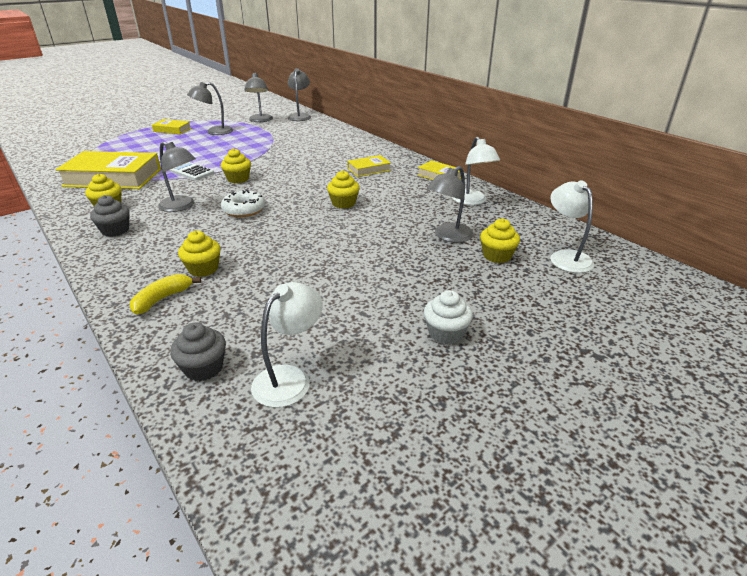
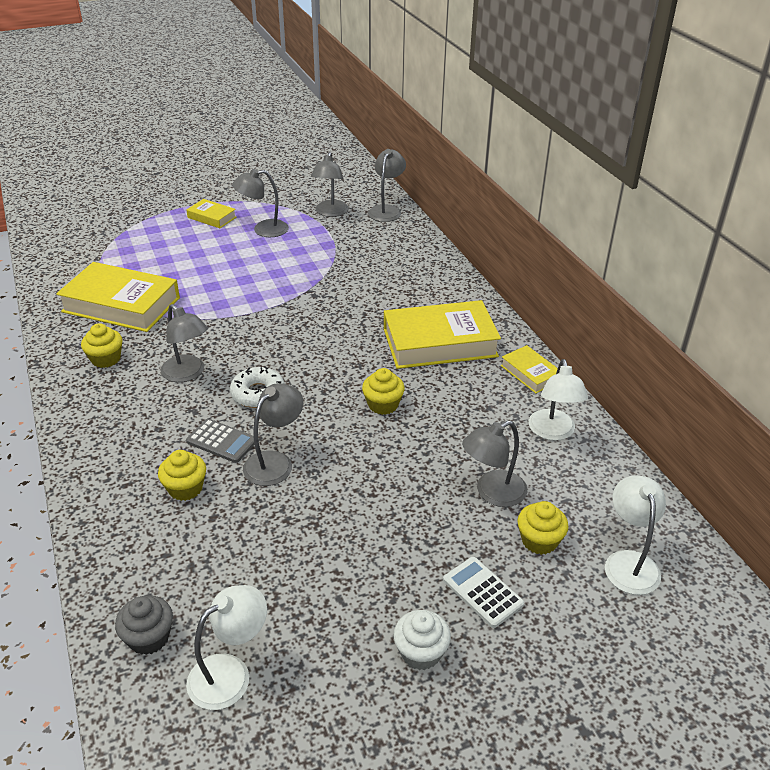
camera: 15 degrees right, 5 degrees up
(115, 230) = (105, 403): grey cupcake -> none
(162, 299) = (131, 527): yellow banana -> none
(192, 172) = (215, 309): white calculator -> white calculator (482, 592)
(224, 238) = (221, 441): none -> grey calculator
(238, 179) = (267, 333): yellow cupcake -> none
(273, 243) = (275, 462): none -> grey lamp
(369, 169) = (440, 343): yellow book -> yellow book, size x2.04

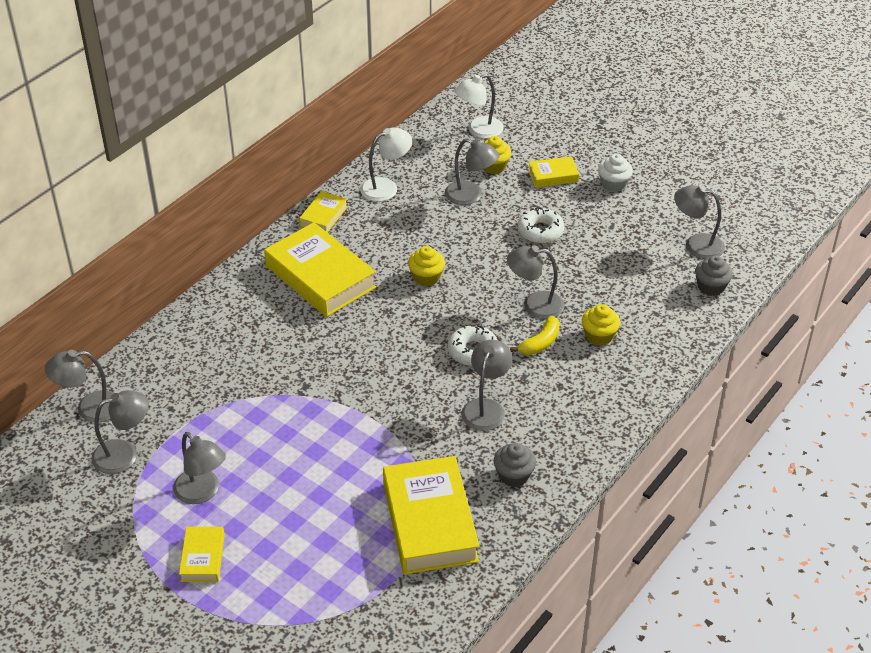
camera: 120 degrees left, 5 degrees up
(106, 359) = (513, 475): yellow cupcake -> grey cupcake
(221, 441) = (540, 343): grey calculator -> yellow banana
(230, 673) = (696, 245): white lamp -> grey lamp
(384, 524) = (540, 231): none -> white donut
(482, 592) = (553, 176): white calculator -> yellow book

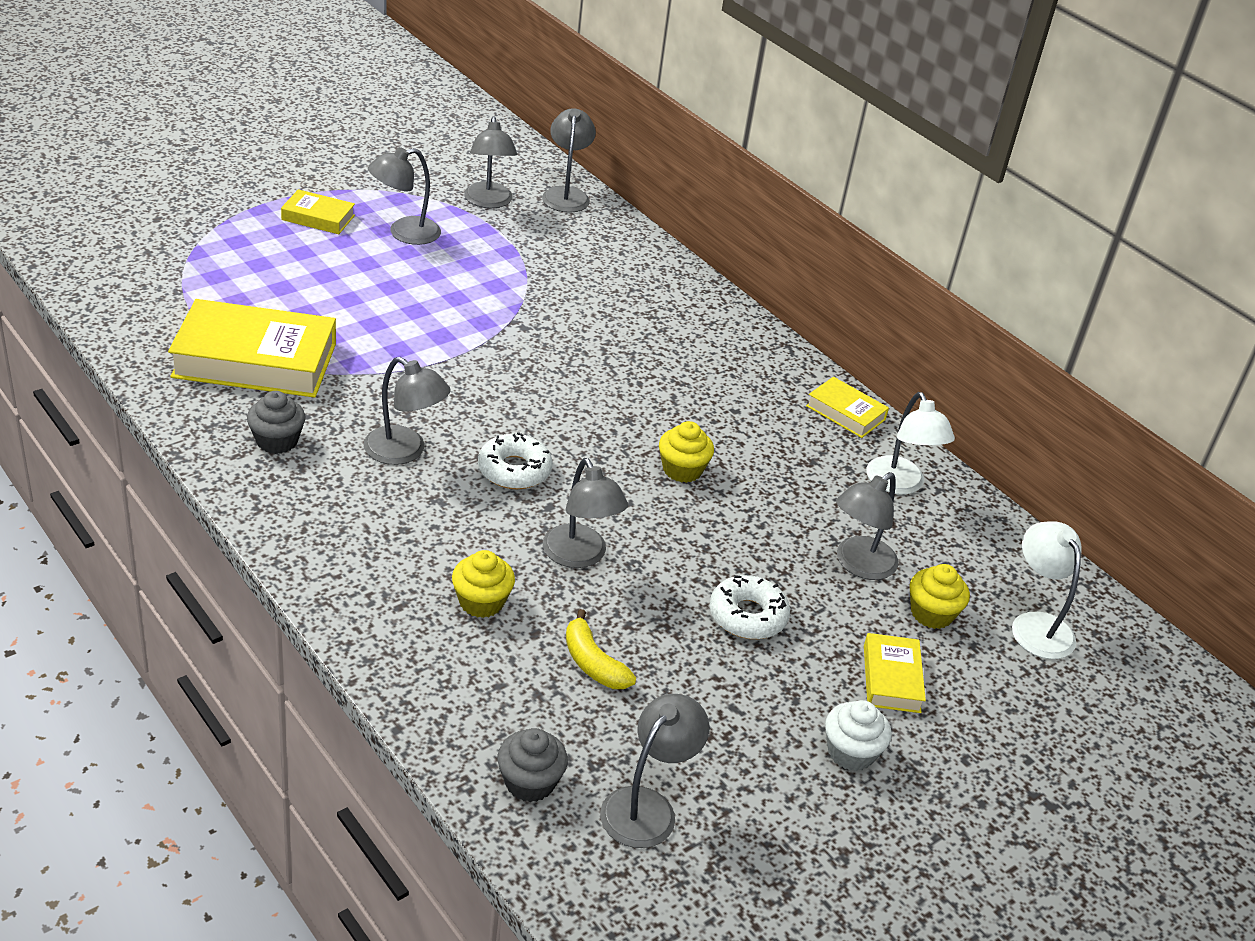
camera: 100 degrees right, 5 degrees down
(320, 277) = (718, 381): yellow book -> none
(534, 305) = (580, 556): grey lamp -> grey lamp turned 135 degrees clockwise
(540, 343) = (497, 537): yellow banana -> yellow banana (593, 663)

